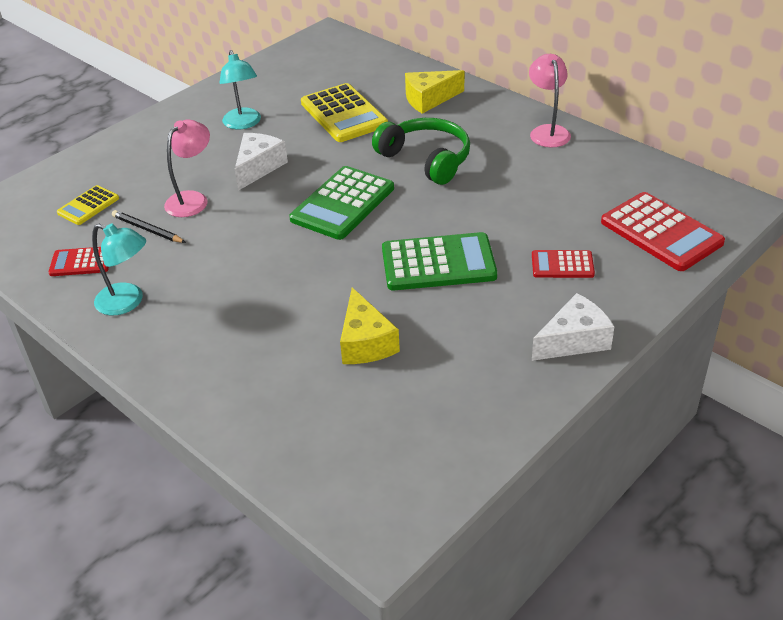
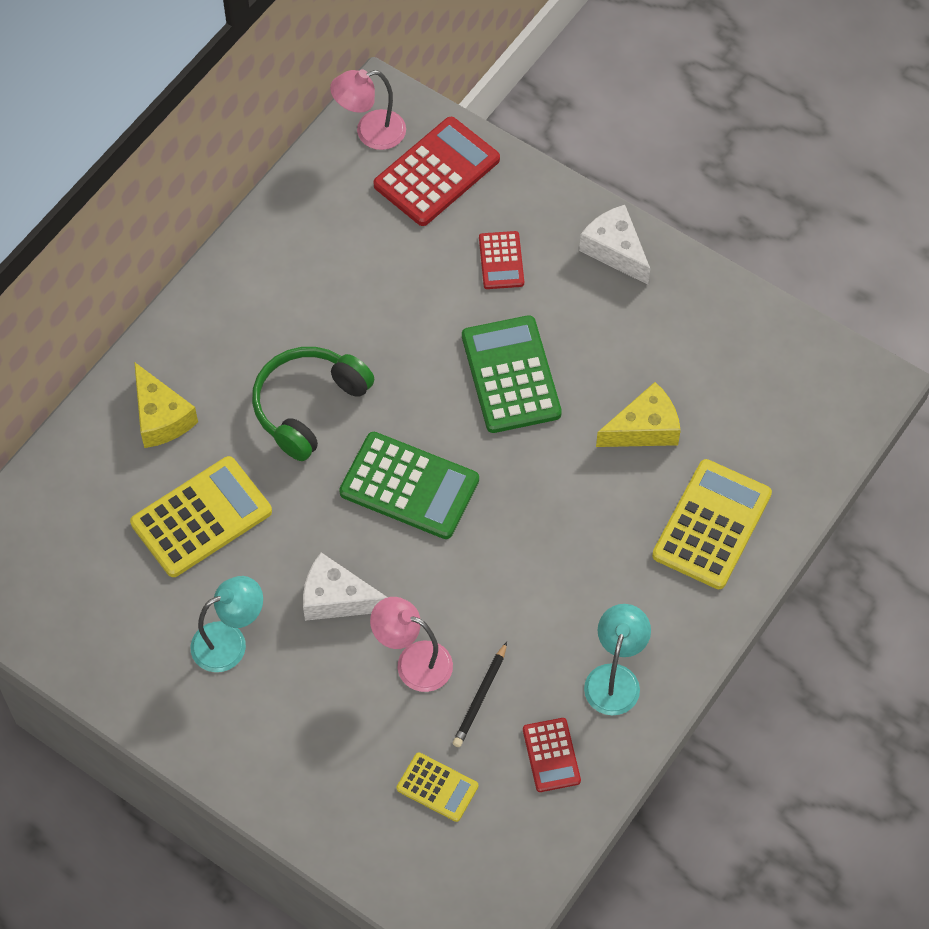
camera: 100 degrees left, 20 degrees up
(250, 378) = (711, 525): none -> yellow calculator
(547, 131) = (239, 278): pink lamp -> pink lamp (370, 132)

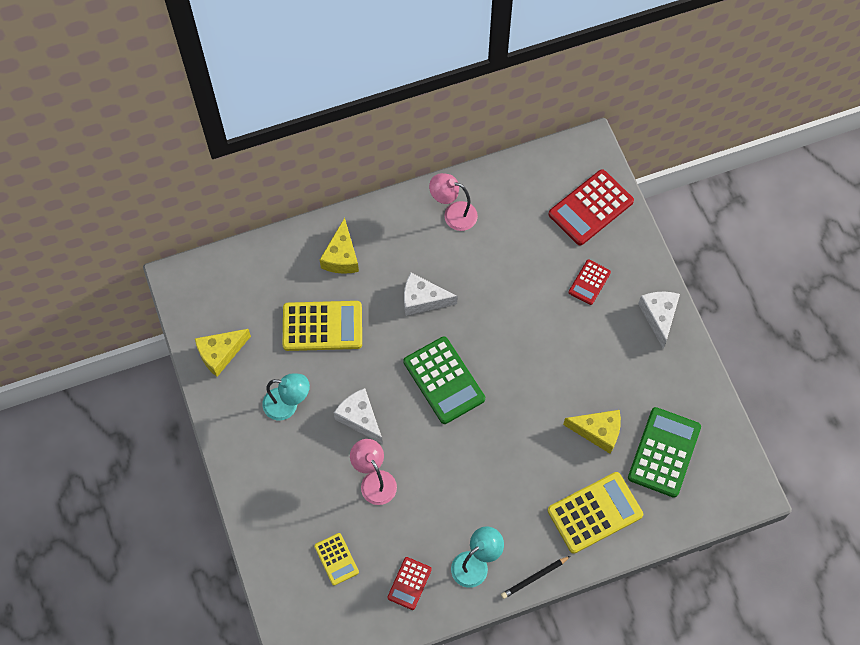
camera: 35 degrees right, 5 degrees up
(89, 635) = (220, 353): none -> yellow cheese
(308, 406) = (423, 299): green headphones -> white cheese
(370, 132) = (570, 162): pink lamp -> pink lamp (453, 214)
(436, 172) = (591, 208): red calculator -> red calculator turned 150 degrees clockwise
(480, 697) = (395, 525): black pencil -> black pencil (534, 578)
(510, 375) = (546, 352): green calculator -> green calculator (664, 452)

